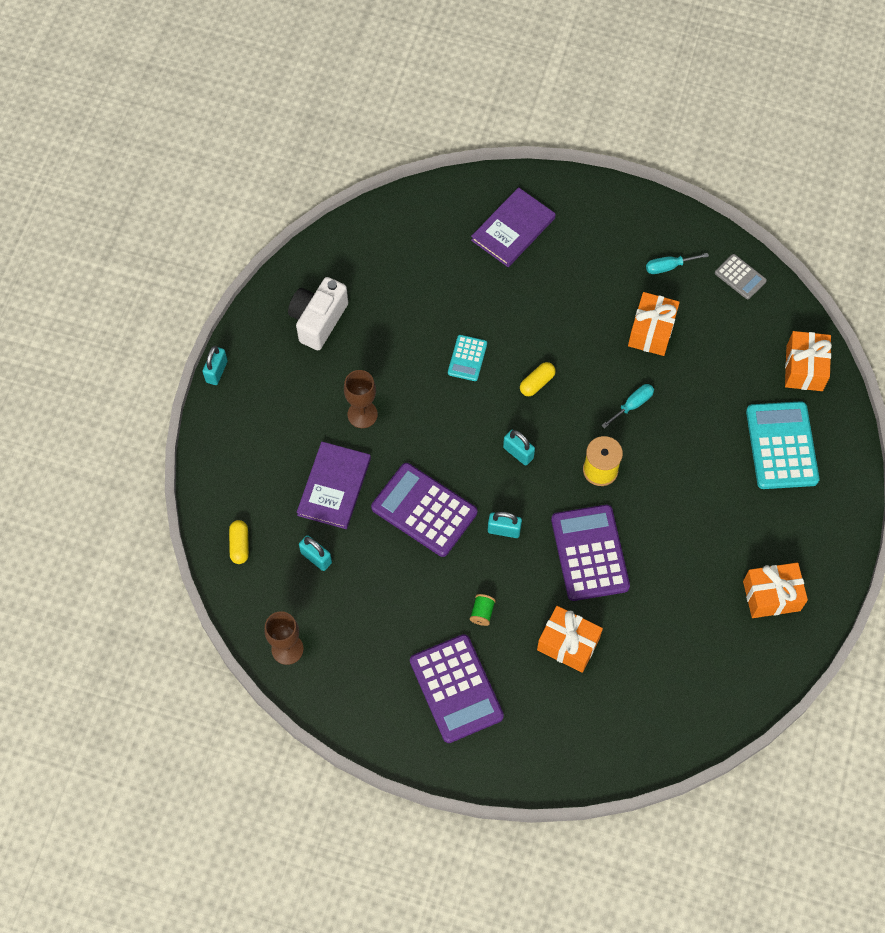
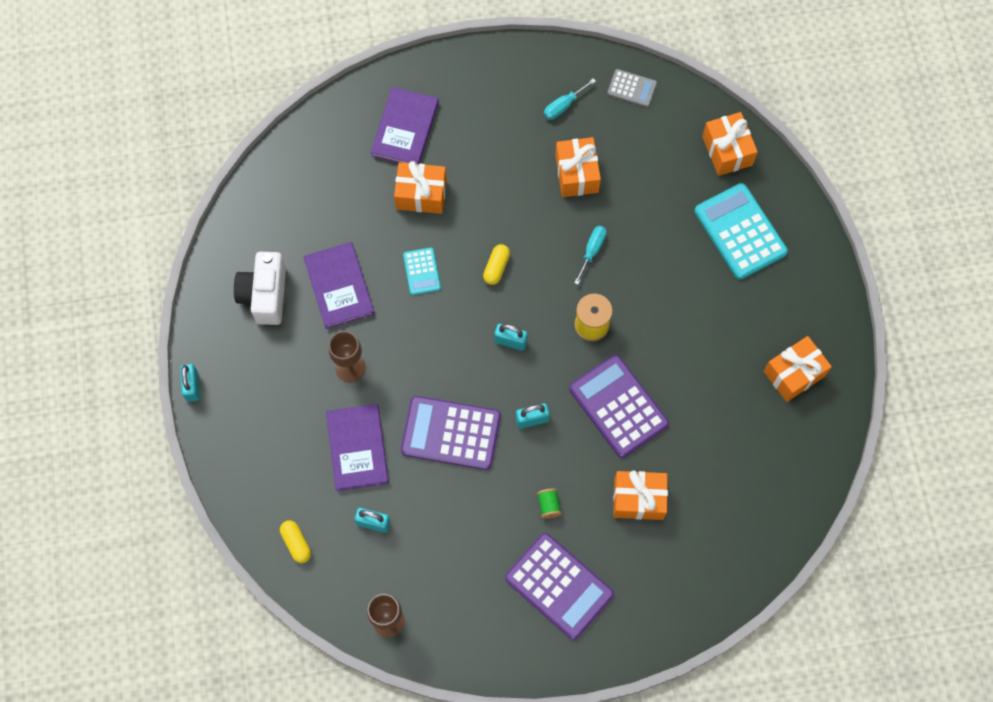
camera: 25 degrees left, 5 degrees up
(387, 340) = (339, 286): none -> purple book
(500, 291) = (421, 194): none -> orange gift

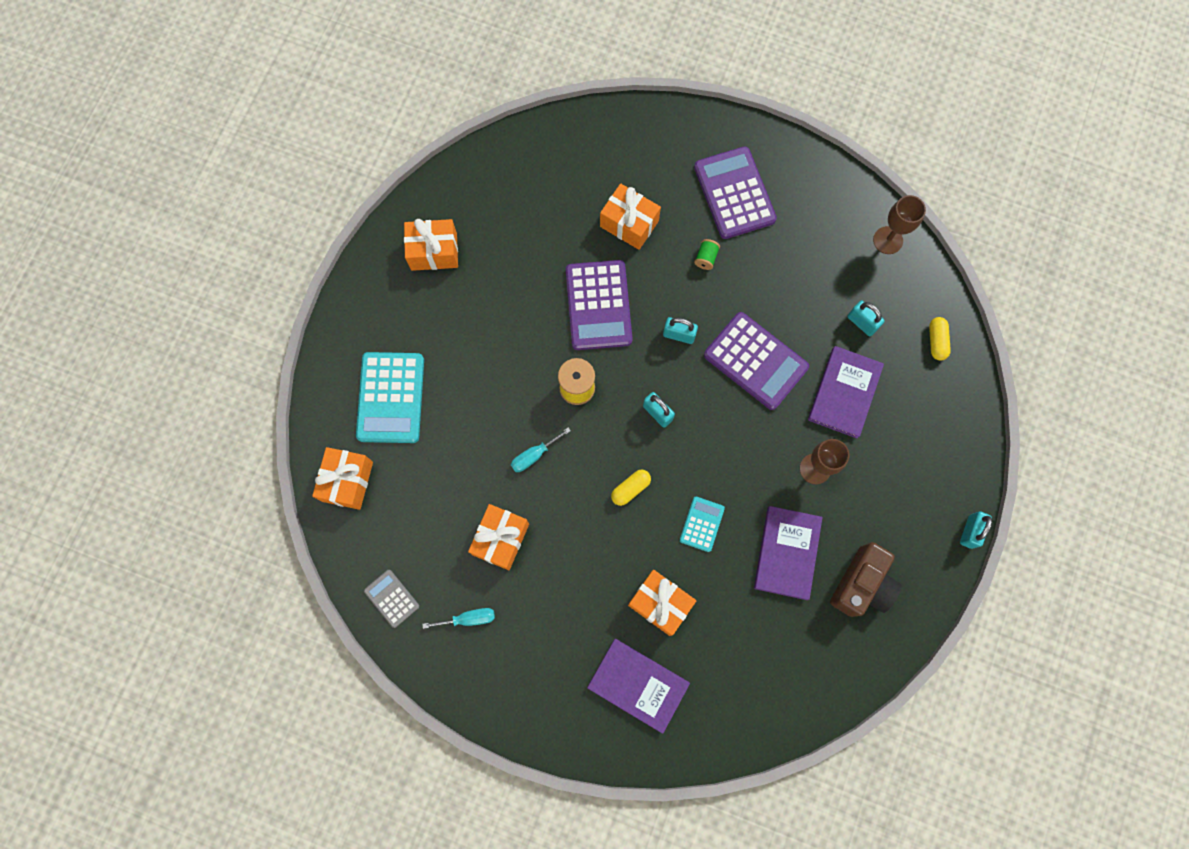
camera: 150 degrees left, 5 degrees up
(265, 295) = (862, 584): white camera -> brown camera
(405, 129) = (638, 685): purple book -> purple book turned 75 degrees clockwise

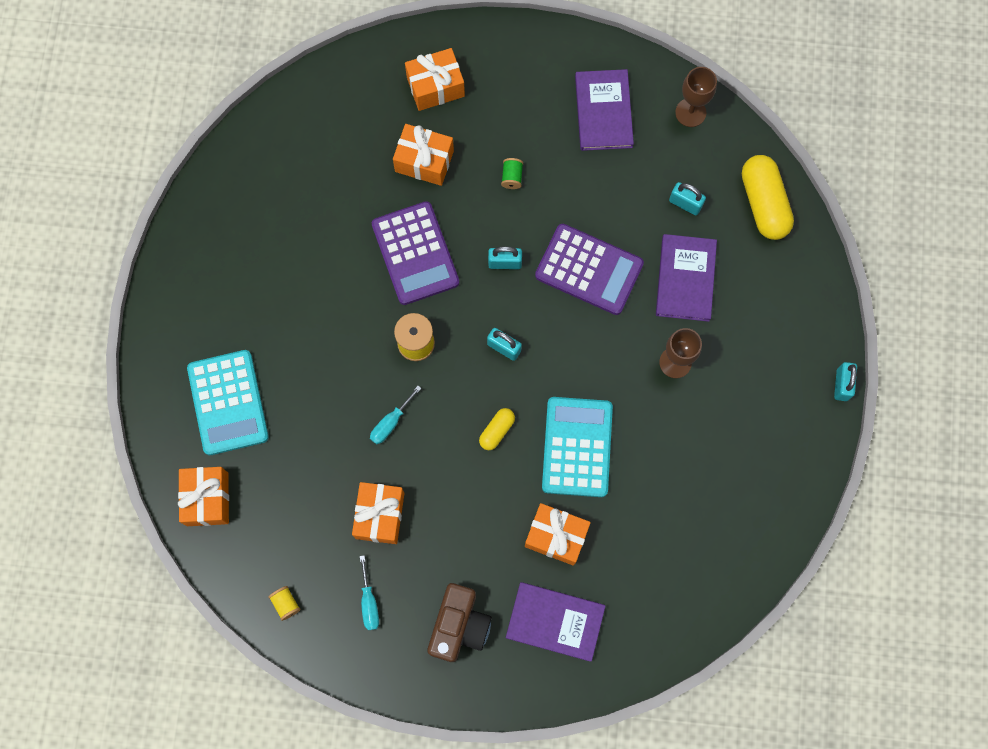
camera: 15 degrees left, 0 degrees up
(391, 598) = (286, 603): grey calculator -> yellow spool
(434, 251) = (230, 241): orange gift -> orange gift (435, 87)
(469, 618) = (369, 602): turquoise screwdriver -> turquoise screwdriver turned 105 degrees clockwise
(702, 524) = (577, 447): turquoise calculator -> turquoise calculator, size x1.92
(734, 193) = (523, 103): purple calculator -> none
(787, 553) = (668, 453): purple book -> purple book (603, 111)
(862, 584) = (749, 465): brown camera -> brown camera (459, 626)
(936, 341) = (763, 203): yellow capsule -> yellow capsule, size x1.92

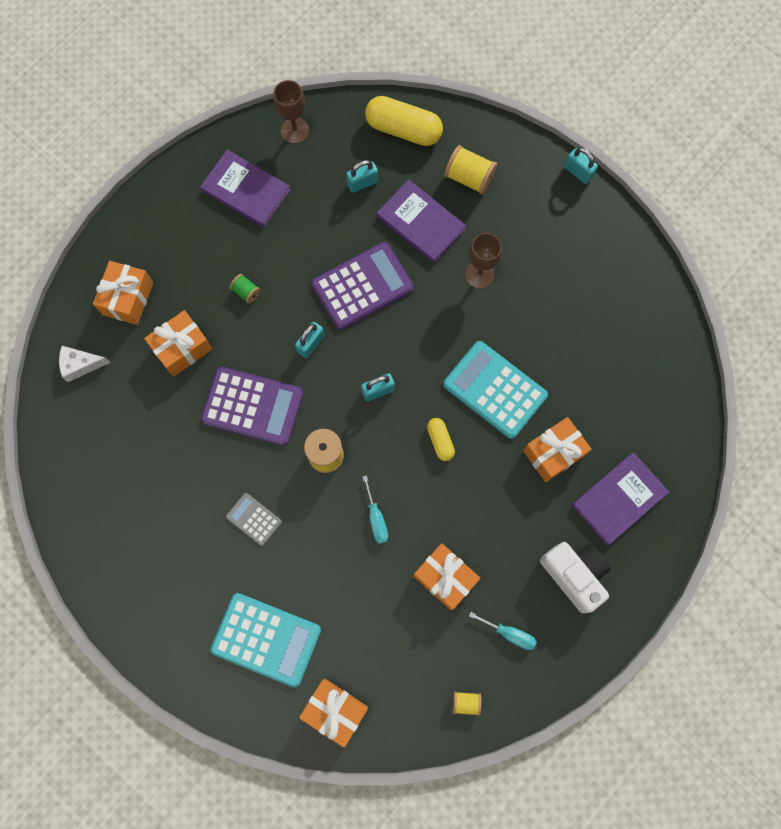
camera: 55 degrees left, 0 degrees up
(320, 322) = (254, 519): none -> grey calculator
(352, 92) = (80, 365): none -> white cheese
(459, 626) = (574, 574): brown camera -> white camera
(761, 291) = (469, 177): none -> yellow spool

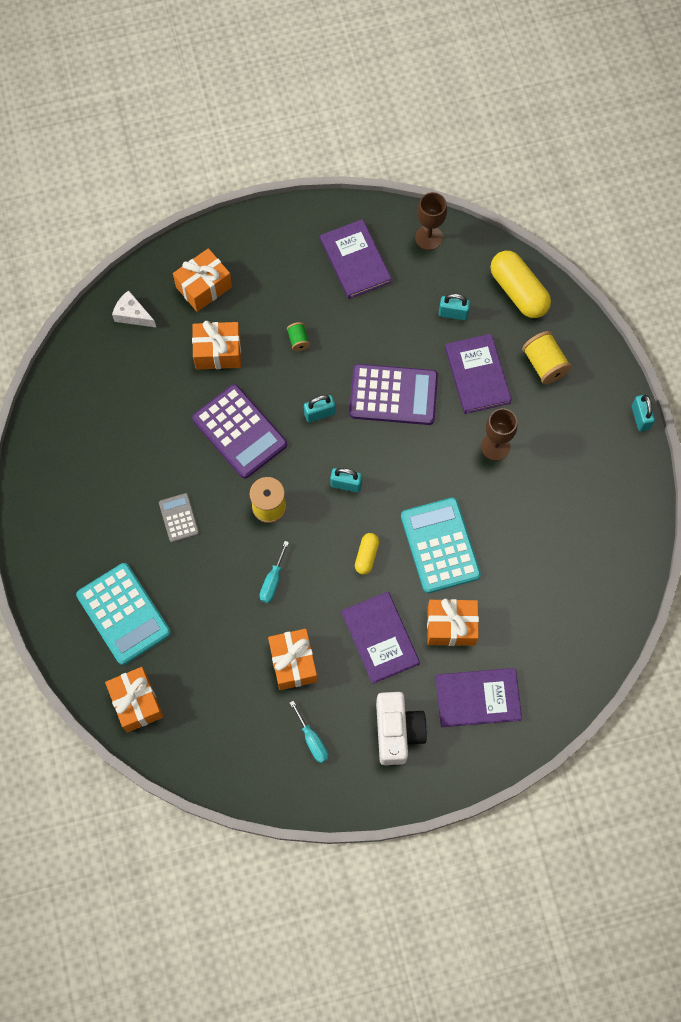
camera: 35 degrees right, 5 degrees down
(465, 702) = (239, 767): yellow spool -> none
(502, 504) = (380, 638): none -> purple book

